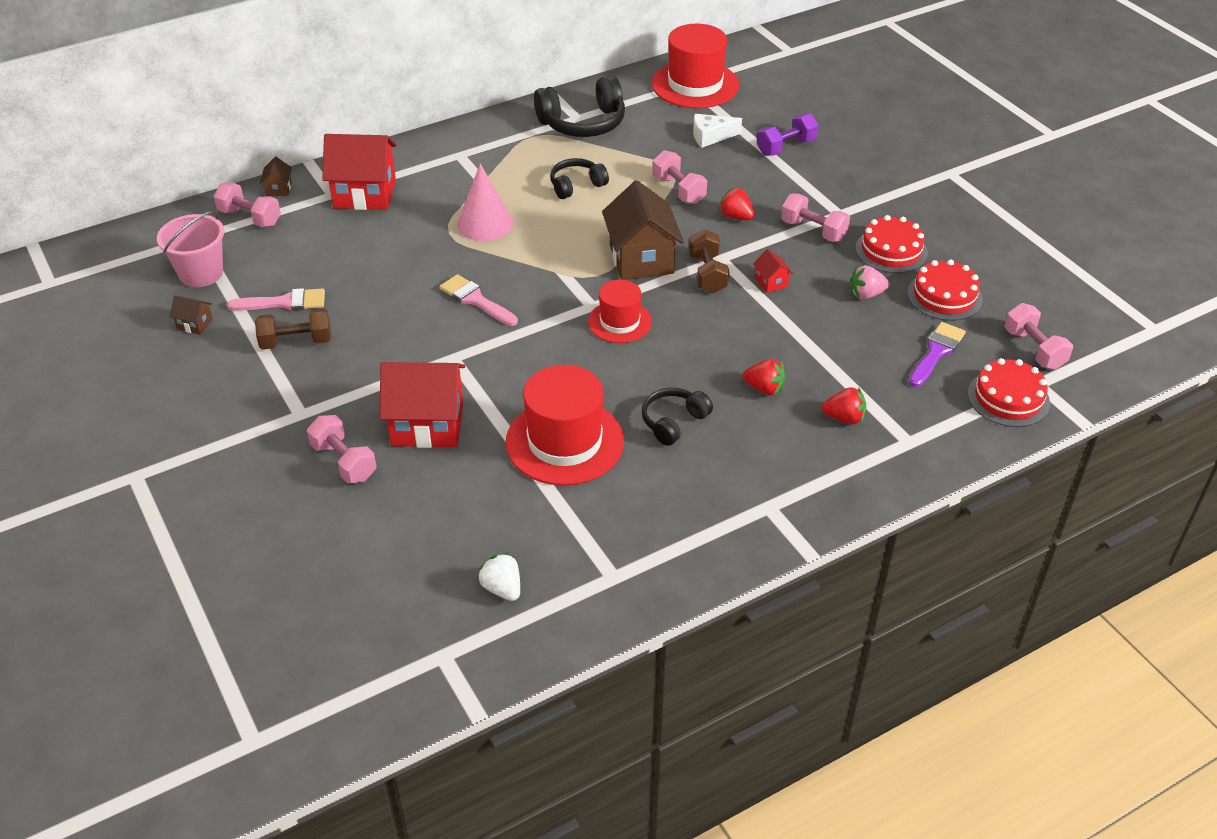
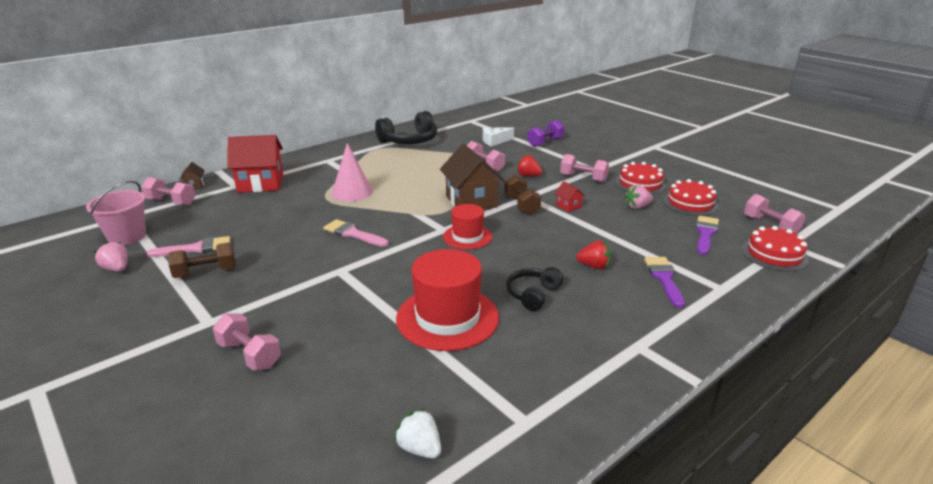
camera: 10 degrees left, 15 degrees down
(195, 324) = (117, 269): brown house -> pink strawberry
(427, 425) = (325, 318): red house -> none
(576, 185) = (413, 169): black headphones -> none
(695, 84) = (475, 121): red hat -> none
(844, 418) = (664, 278): red strawberry -> purple brush

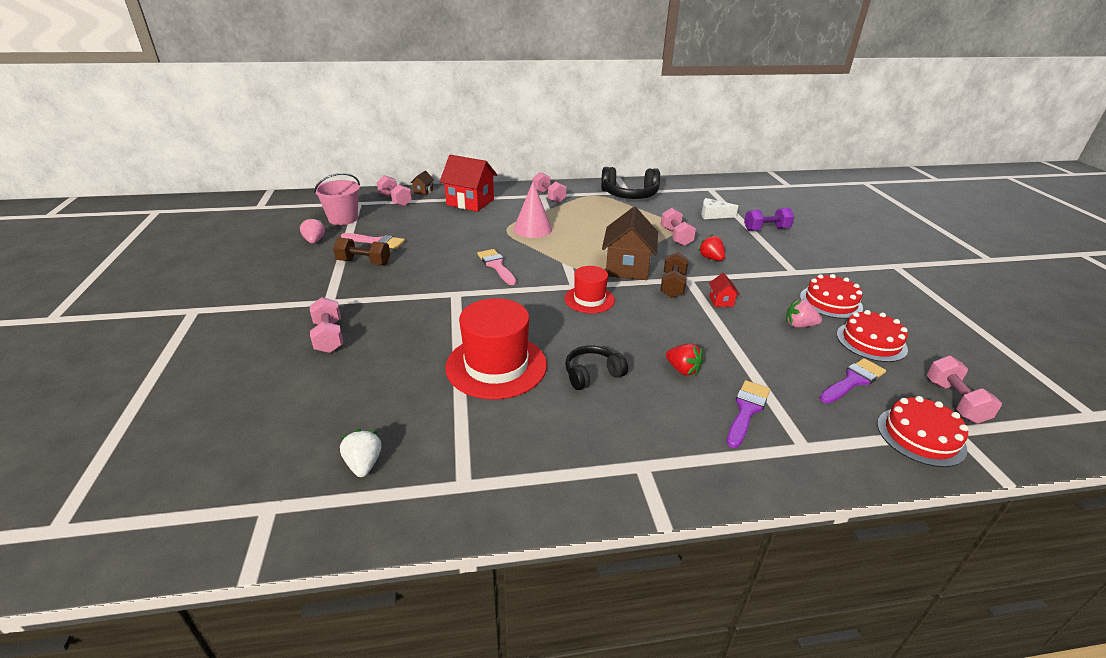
camera: 30 degrees right, 5 degrees up
(583, 178) = (768, 277): pink dumbbell -> pink dumbbell (548, 197)

